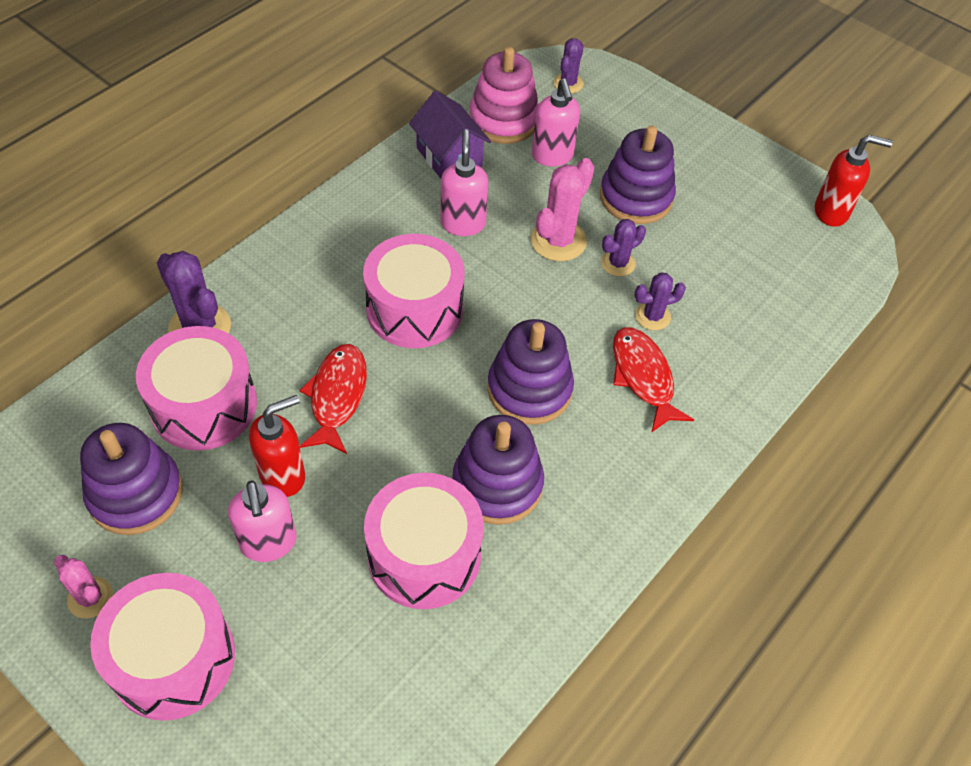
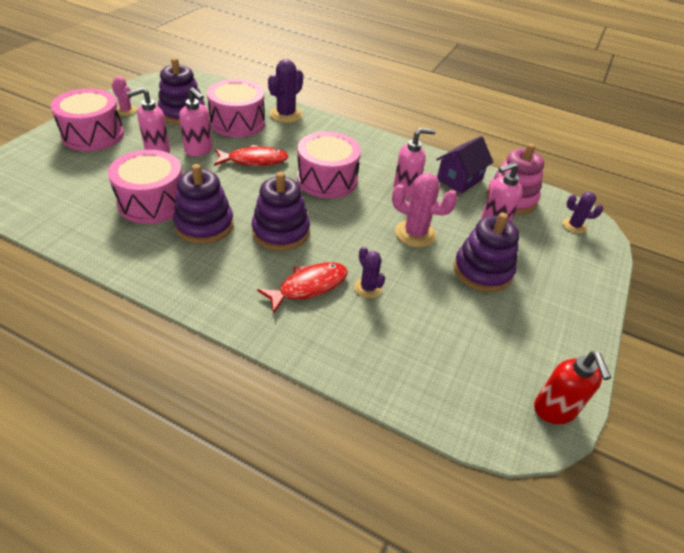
camera: 75 degrees right, 10 degrees down
(90, 597) = (126, 110): pink cactus -> pink cactus turned 75 degrees counterclockwise
(283, 475) = (199, 150): red soap dispenser -> pink soap dispenser
(618, 263) = (410, 265): purple cactus -> none

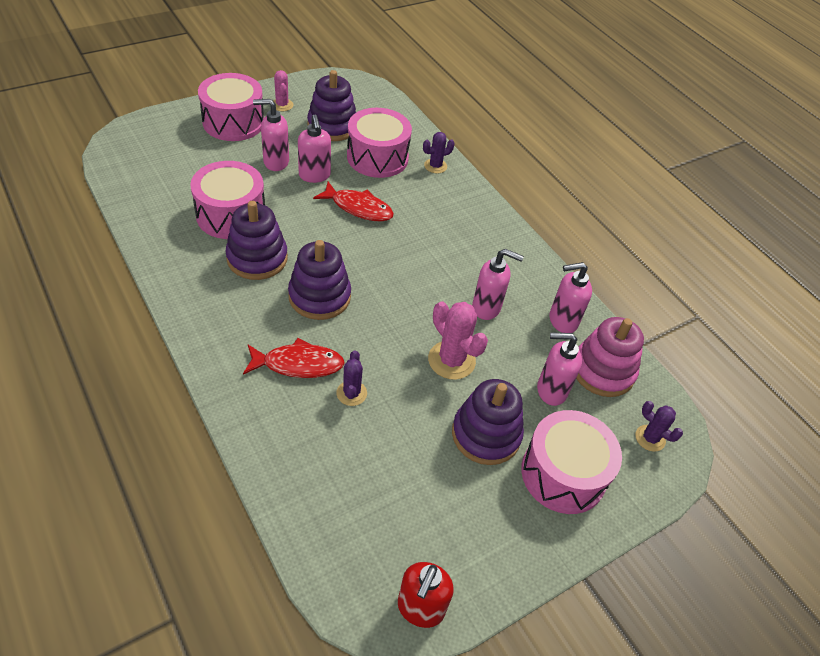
camera: 30 degrees right, 5 degrees up
(286, 115) = (435, 166): purple cactus -> purple cactus, size x0.61
(327, 179) = (413, 259): pink drum -> pink drum (563, 474)
(459, 179) = (562, 321): purple house -> pink soap dispenser

